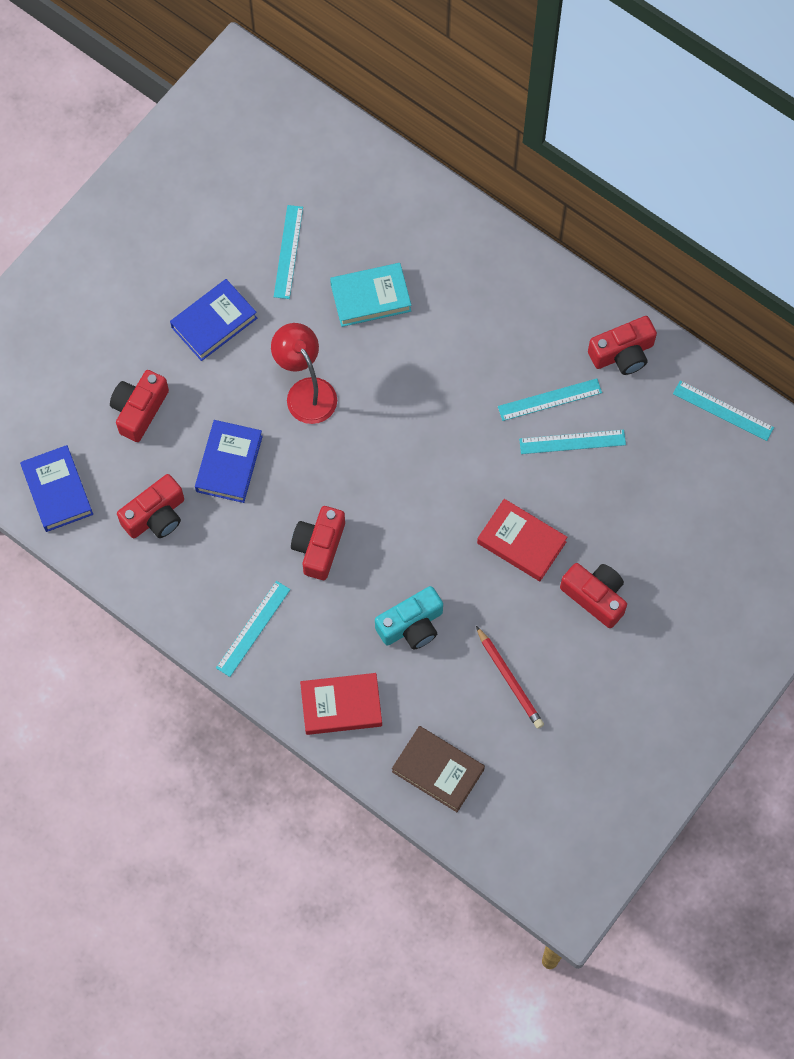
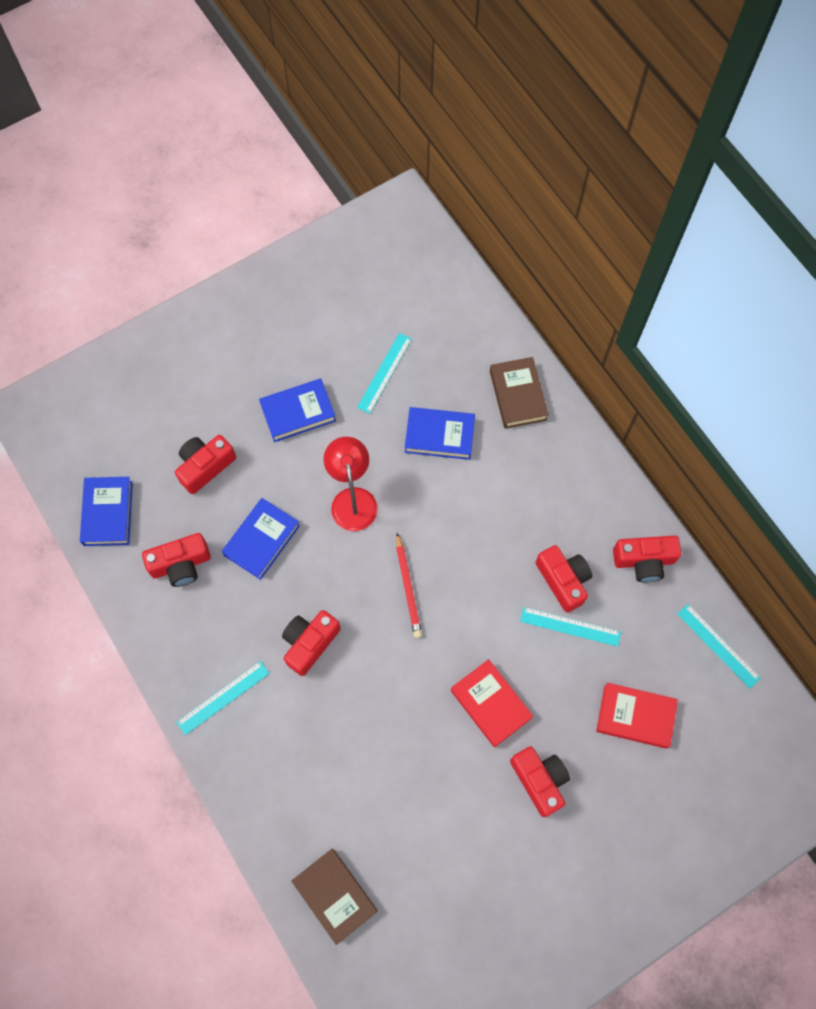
camera: 20 degrees right, 0 degrees up
(341, 706) = (272, 799): red book -> red book (635, 716)
(370, 297) = (439, 435): turquoise book -> blue book
(411, 625) = (363, 746): turquoise camera -> none
(435, 229) = (517, 395): none -> brown book
(510, 679) = (433, 831): red pencil -> red pencil (408, 587)
(549, 399) = (563, 580): turquoise ruler -> red camera

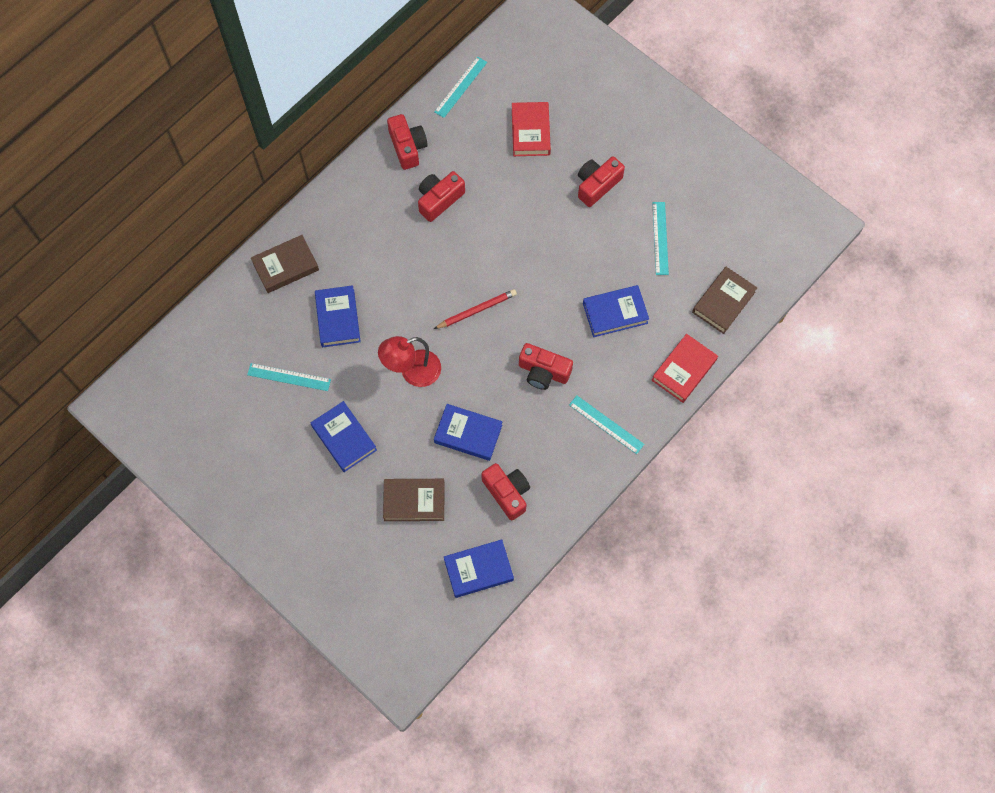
camera: 105 degrees left, 0 degrees up
(205, 466) = (414, 501): red camera -> brown book
(359, 750) = (615, 313): none -> blue book
(490, 704) = (551, 230): red book -> red book (684, 370)
(570, 626) = (475, 188): turquoise ruler -> turquoise ruler (660, 238)

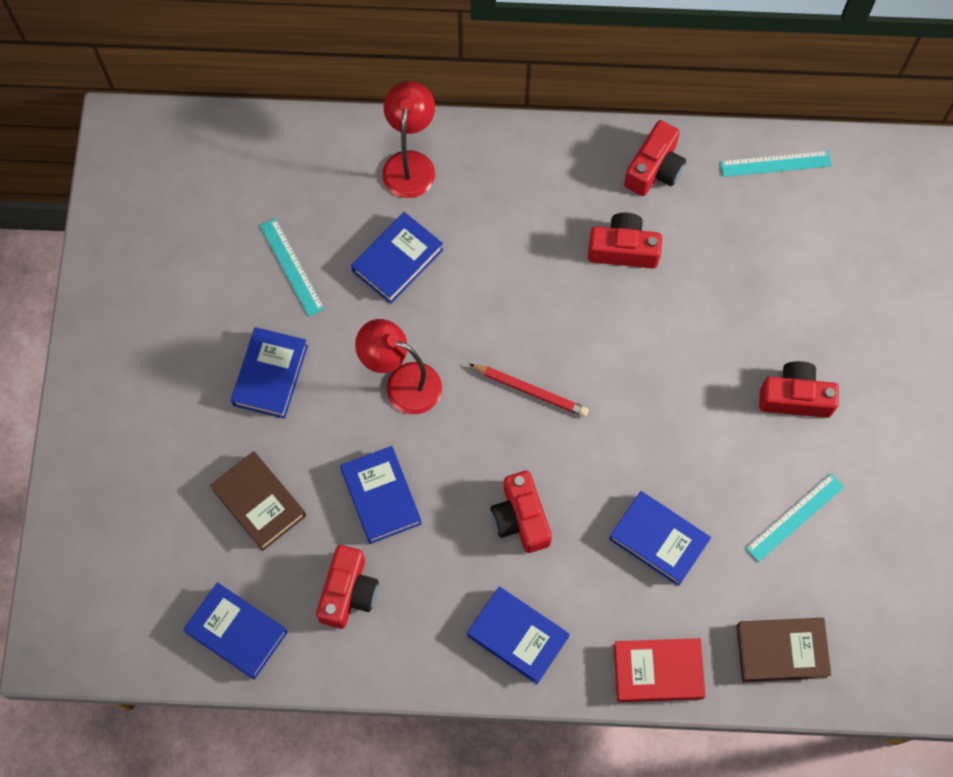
camera: 50 degrees right, 0 degrees up
(286, 266) = (410, 163): brown book -> red lamp
(530, 132) = (792, 277): red book -> none
(606, 424) = (517, 636): turquoise ruler -> blue book

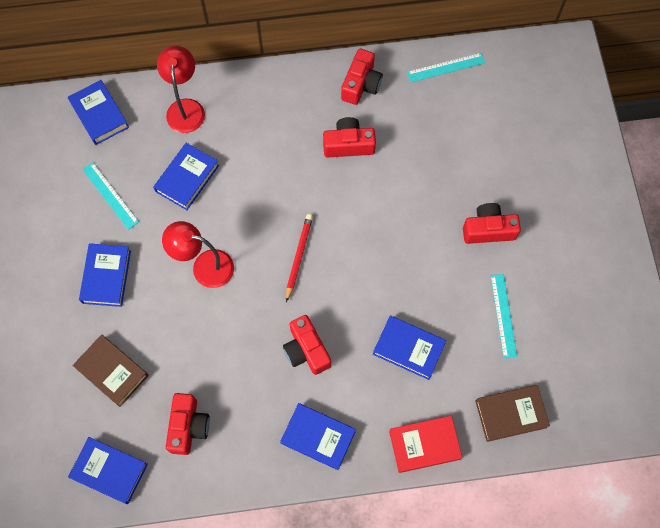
camera: 10 degrees left, 0 degrees up
(381, 497) = (201, 352): blue book -> blue book (99, 115)
(530, 391) = (298, 256): red pencil -> red pencil turned 90 degrees counterclockwise
(795, 517) = (503, 315): turquoise ruler -> turquoise ruler turned 45 degrees counterclockwise

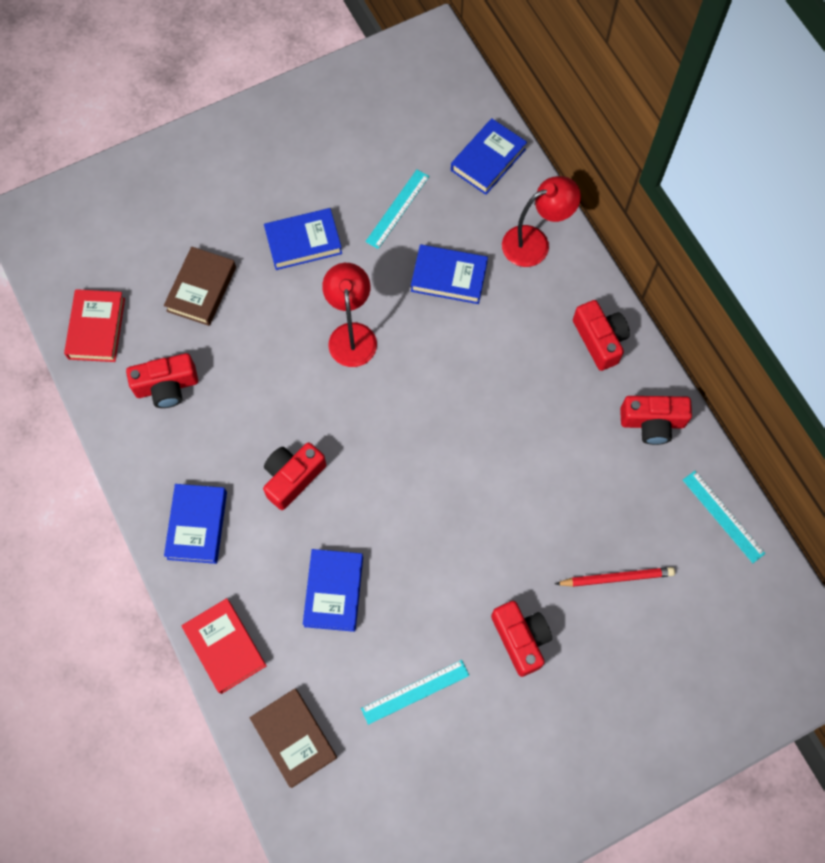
camera: 70 degrees right, 0 degrees up
(109, 471) = (96, 328): blue book -> red book
(298, 256) = (401, 429): red pencil -> red pencil (617, 577)
(348, 144) = (565, 435): red camera -> red camera (600, 340)

